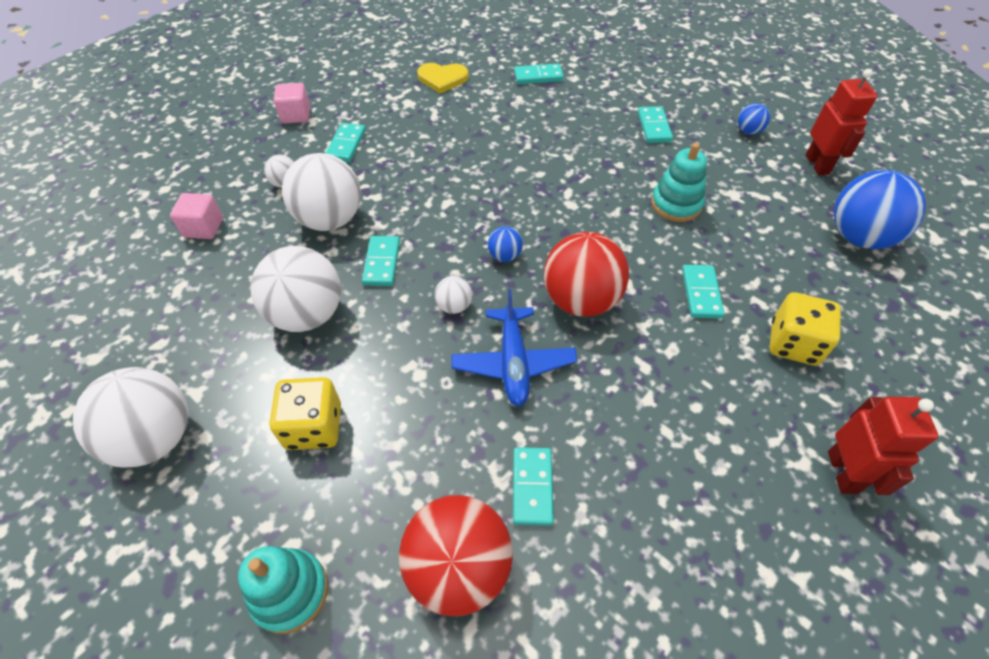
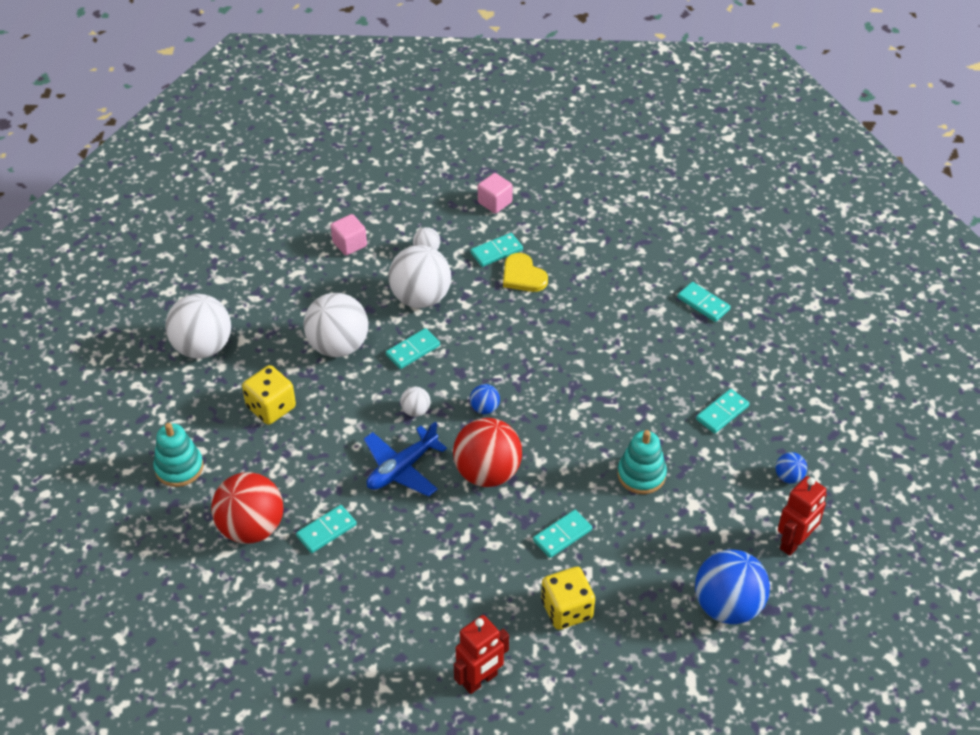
camera: 50 degrees right, 5 degrees down
(442, 79) = (630, 250): yellow heart -> yellow heart (523, 276)

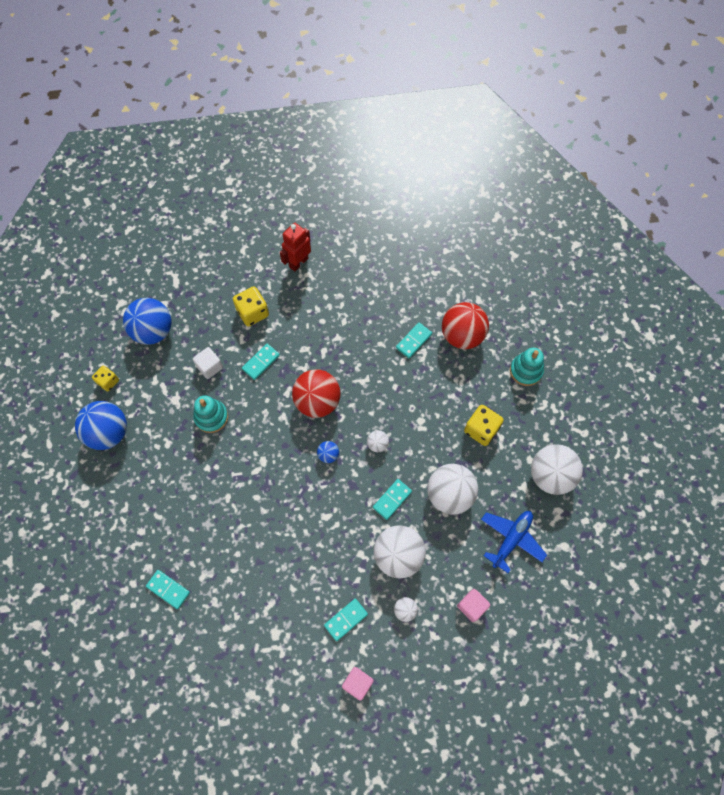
camera: 170 degrees right, 20 degrees up
(402, 468) = (376, 395): blue plane -> blue plane (511, 539)
(523, 276) = (319, 595): yellow heart -> none
(640, 540) = (209, 367): none -> white cube
(722, 413) = (154, 480): turquoise domino -> none
(789, 477) = (108, 432): blue ball -> blue ball, size x2.20
(794, 542) = (108, 381): red robot -> yellow dice

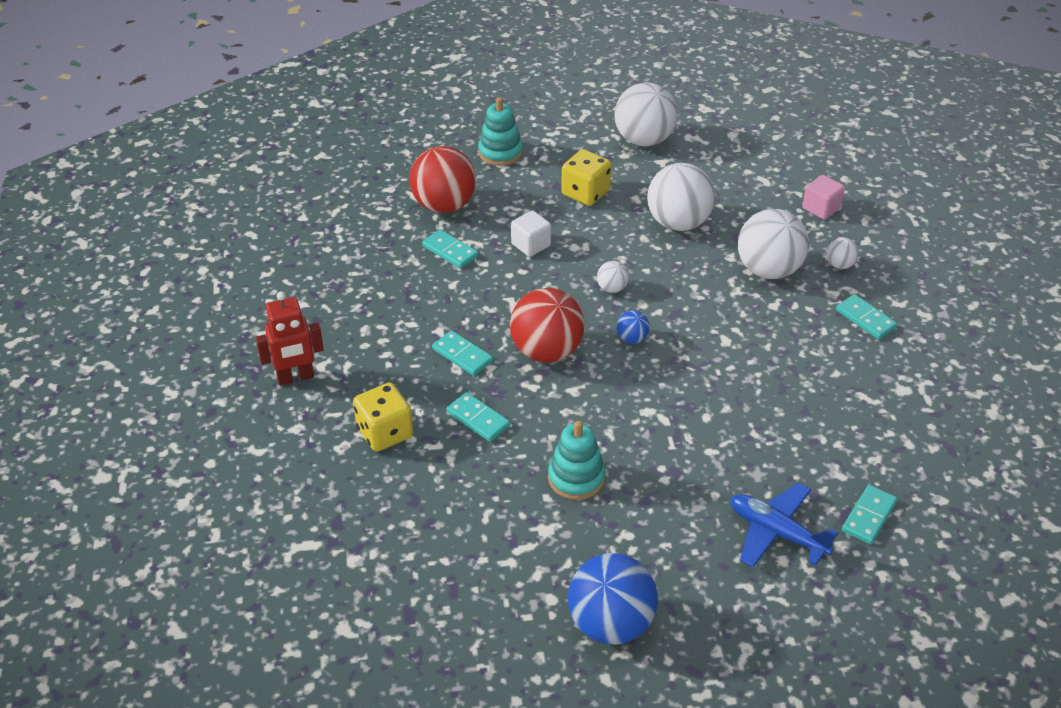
camera: 90 degrees left, 25 degrees down
(108, 381) = (510, 634): yellow dice -> none
(153, 331) = (408, 571): blue ball -> none
(209, 367) = (484, 485): white cube -> white cube (531, 245)
(298, 262) = (295, 378): red robot -> red robot turned 60 degrees counterclockwise
(357, 683) = (944, 308): pink cube -> none
(392, 499) = (692, 275): turquoise domino -> turquoise domino (462, 355)
(511, 539) = (731, 174): blue plane -> blue plane (776, 533)

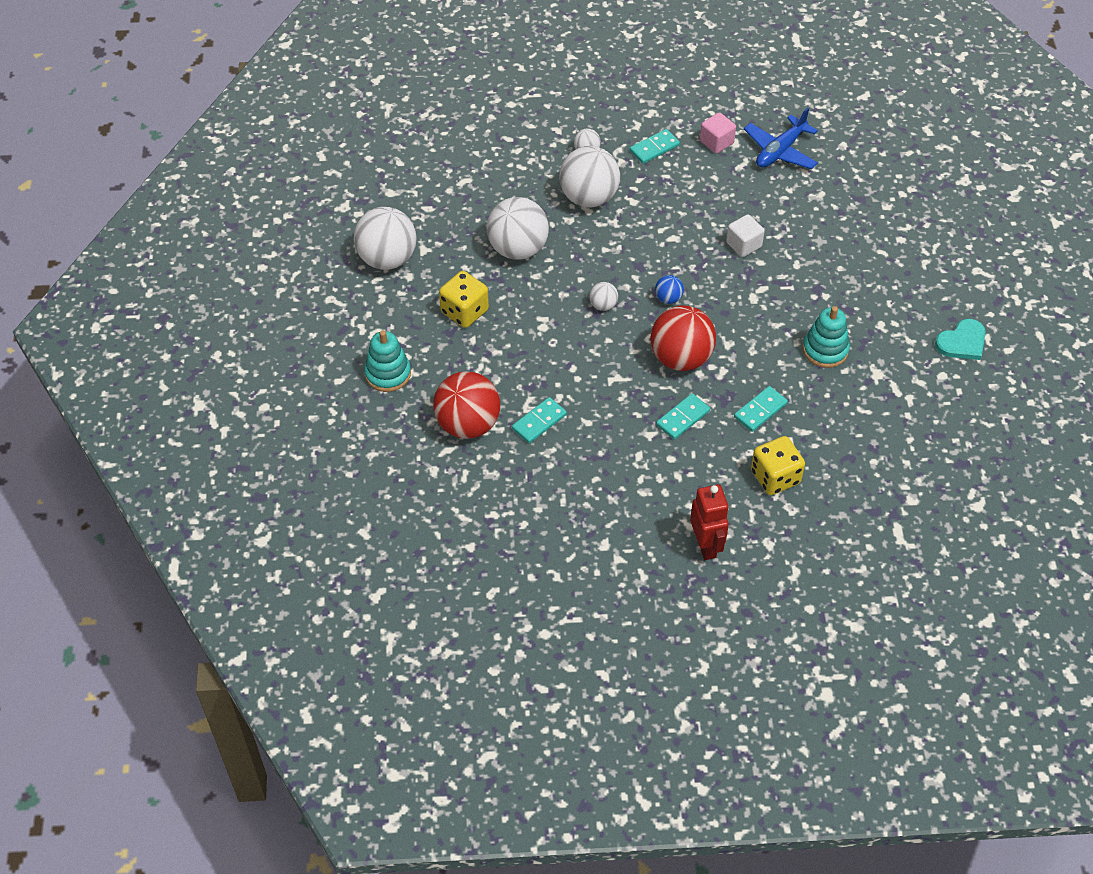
camera: 85 degrees left, 10 degrees up
(531, 245) = (537, 359): white cube -> white cube (743, 245)
(610, 623) = (962, 342): blue ball -> turquoise heart
(776, 533) = (876, 238): blue plane -> blue plane (780, 151)
(821, 208) = (510, 150): pink cube -> pink cube (716, 142)
(869, 516) = (859, 186): turquoise domino -> none

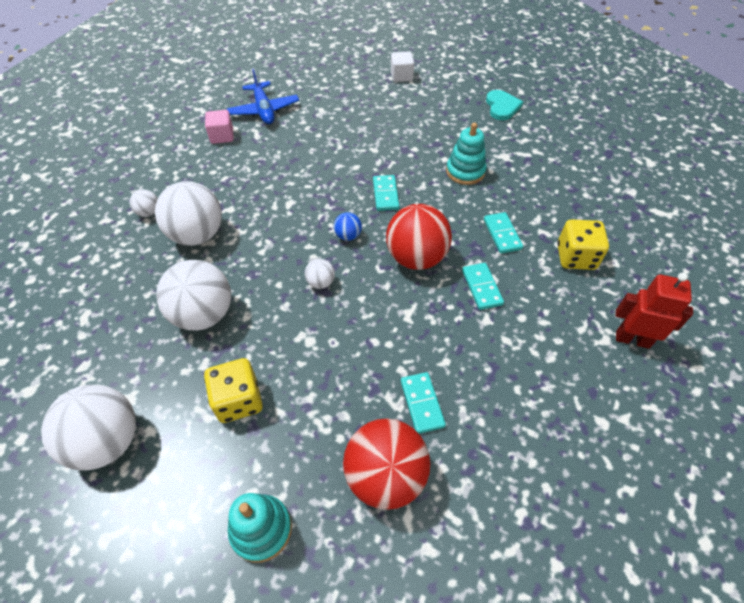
camera: 60 degrees left, 0 degrees up
(654, 148) = (190, 171): turquoise domino -> turquoise domino (386, 194)
(743, 245) = (332, 167): white cube -> white cube (401, 76)

